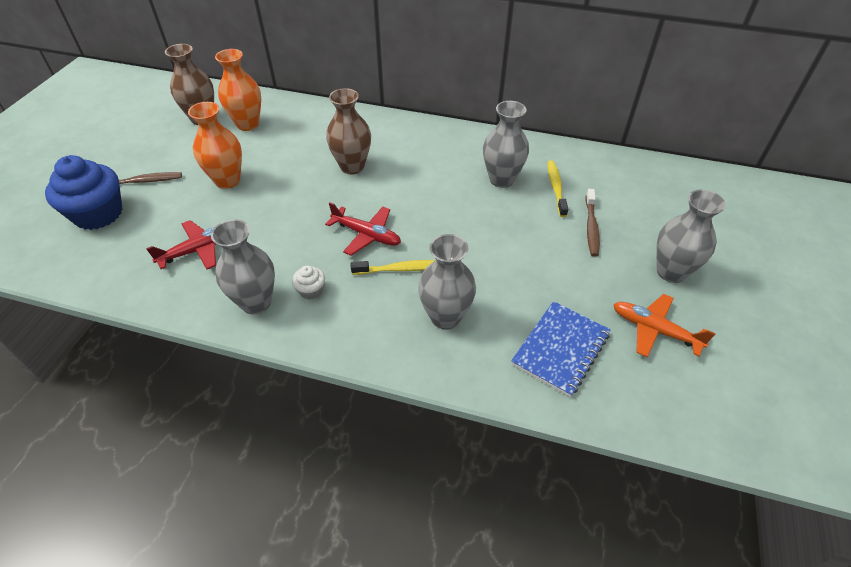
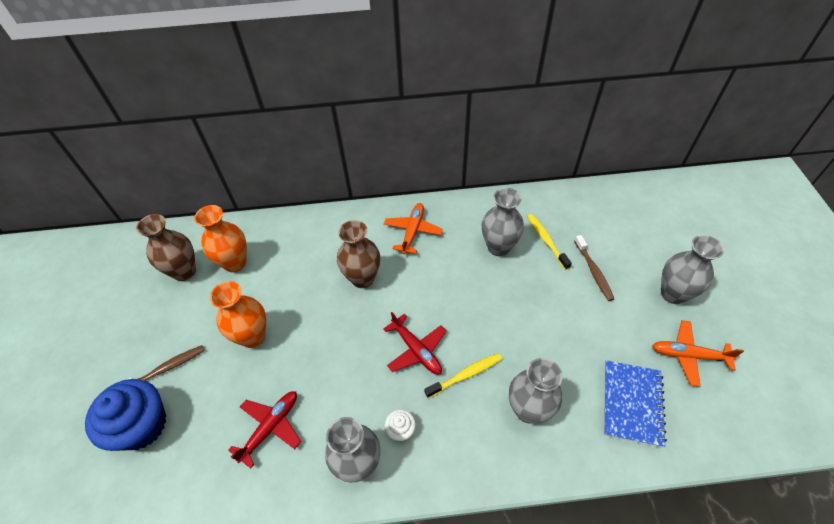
camera: 20 degrees left, 5 degrees up
(366, 235) = (416, 350): red plane -> red plane turned 45 degrees clockwise
(423, 144) = (412, 231): none -> orange plane

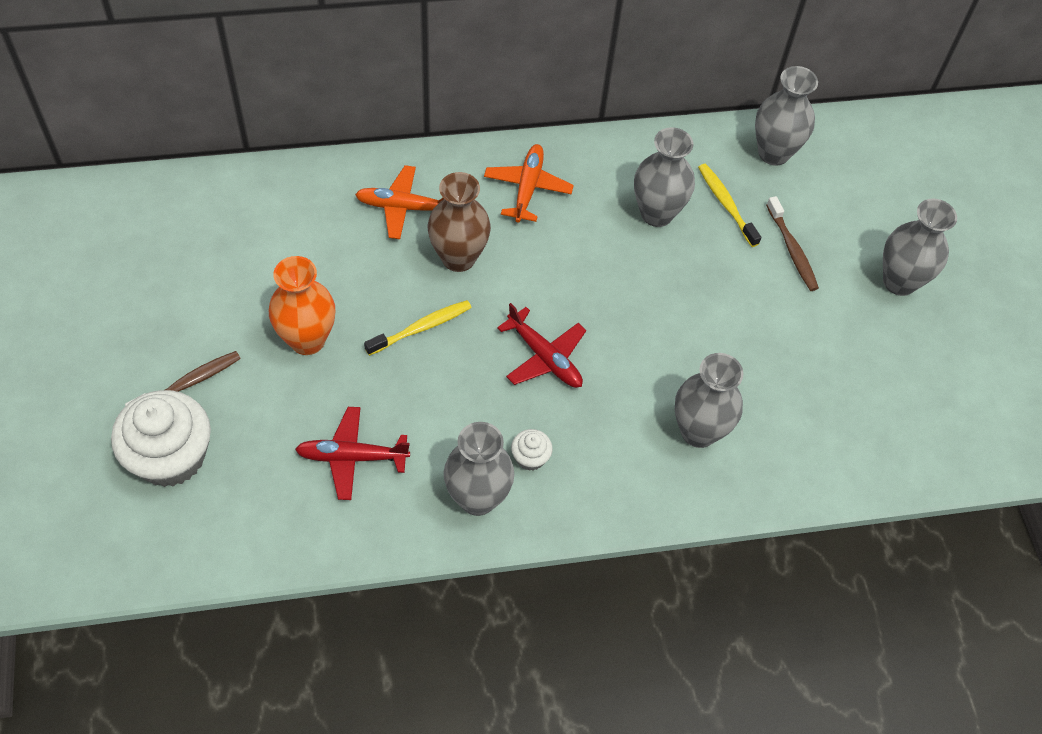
camera: 10 degrees left, 5 degrees up
(141, 425) = (170, 456): blue cupcake -> white cupcake
(184, 271) = (184, 246): brown vase -> none
(235, 263) = (261, 233): orange vase -> none
(270, 427) = (352, 457): red plane -> red plane turned 120 degrees counterclockwise
(465, 375) = (614, 389): yellow toothbrush -> yellow toothbrush (421, 328)
(578, 206) = (773, 153): none -> grey vase
(632, 403) = (833, 422): blue notebook -> none
(689, 355) = (912, 362): orange plane -> orange plane (405, 208)

